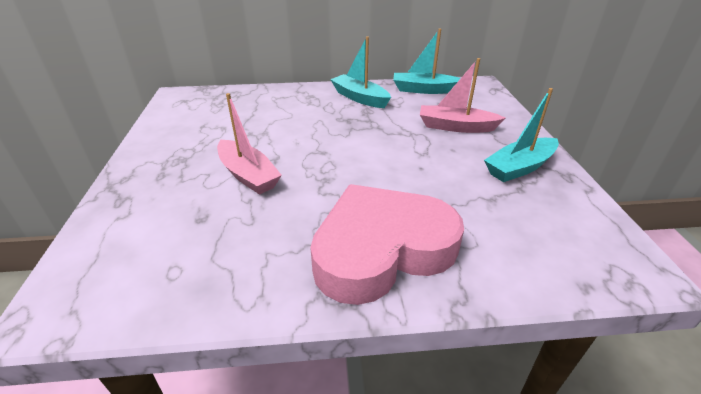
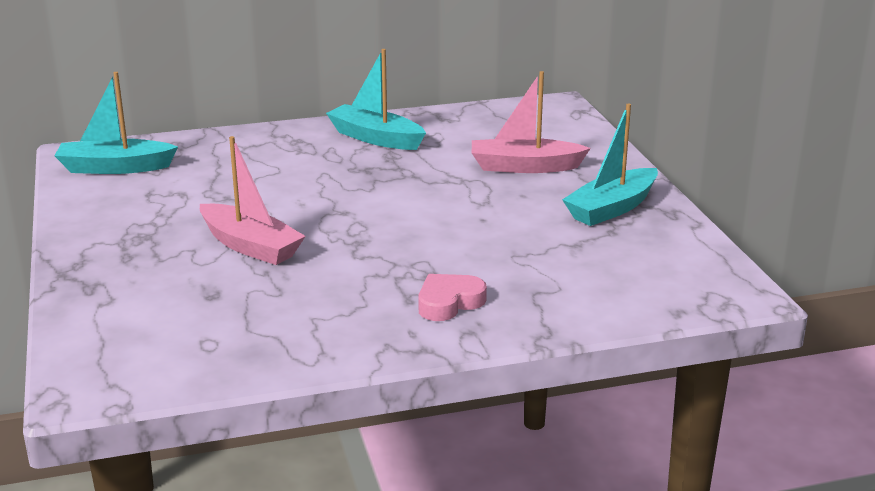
camera: 10 degrees left, 10 degrees down
(381, 249) = (449, 302): pink heart -> pink heart, size x0.41
(424, 90) = (472, 120): turquoise boat -> turquoise boat (115, 168)

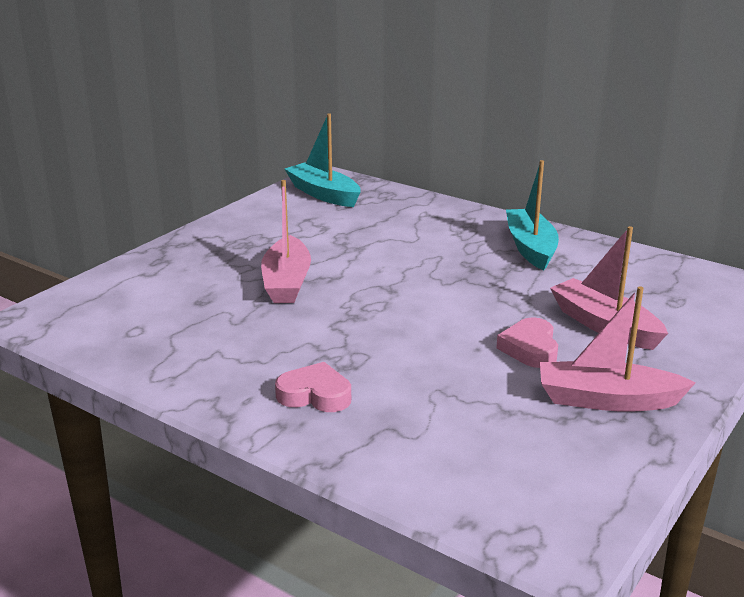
camera: 50 degrees right, 0 degrees up
(513, 202) = (530, 348): none -> pink heart
(612, 208) = (606, 400): turquoise boat -> pink boat

